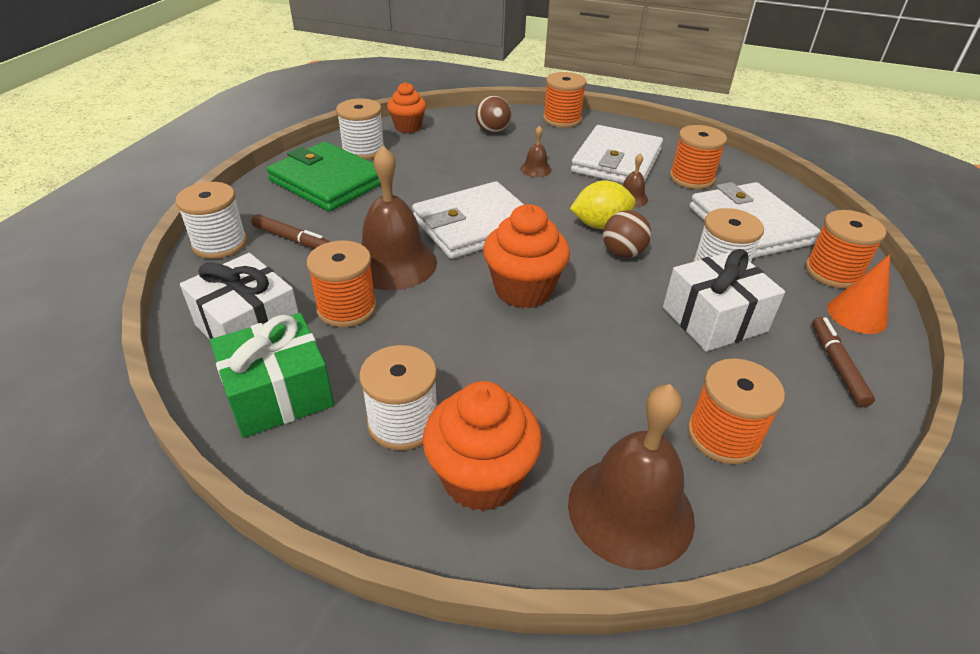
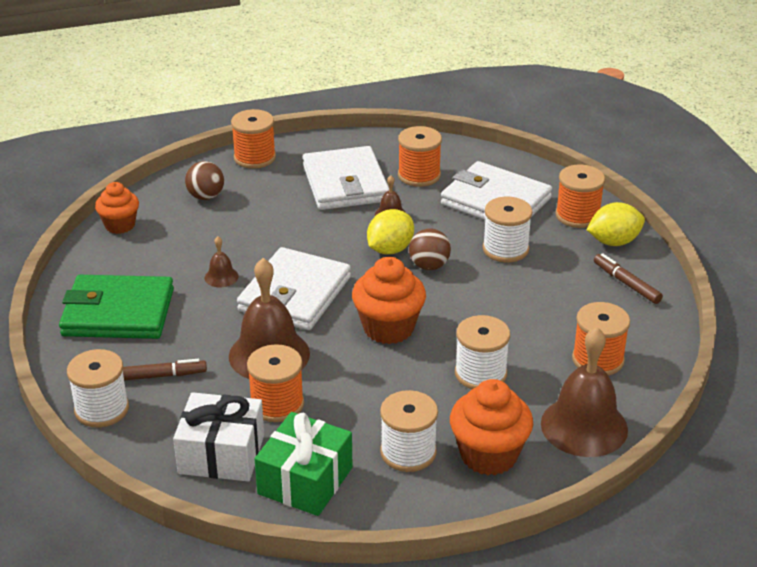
camera: 35 degrees left, 5 degrees down
(363, 150) = (109, 268): white spool -> white spool (480, 374)
(535, 169) = (287, 220): brown bell -> brown bell (221, 277)
(714, 319) = (532, 287): white gift -> none
(857, 315) = (613, 242): orange cone -> yellow lemon

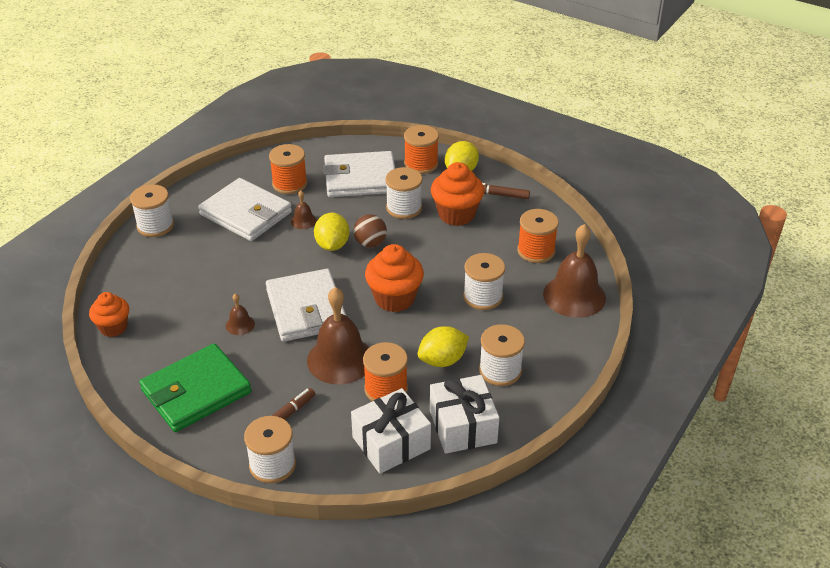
camera: 40 degrees left, 5 degrees up
(206, 196) = (154, 272): brown ball -> none
(254, 158) = (155, 226): orange spool -> white spool
(305, 481) = (463, 426): green gift -> white gift
(363, 410) = (442, 360): none -> yellow lemon
(488, 455) = (545, 344): orange cupcake -> orange cupcake (456, 214)

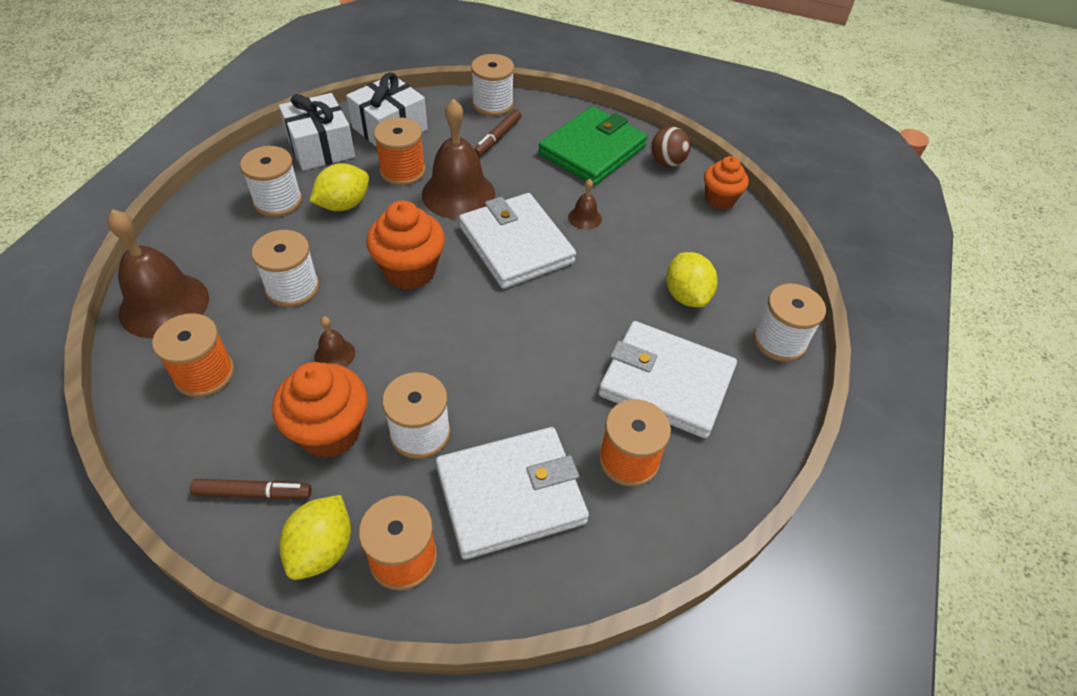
camera: 165 degrees right, 10 degrees up
(303, 221) = (573, 381): brown bell -> brown bell (334, 354)
(332, 245) = (514, 342): yellow lemon -> yellow lemon (686, 295)
(370, 243) = (460, 353): brown ball -> brown ball (666, 162)

